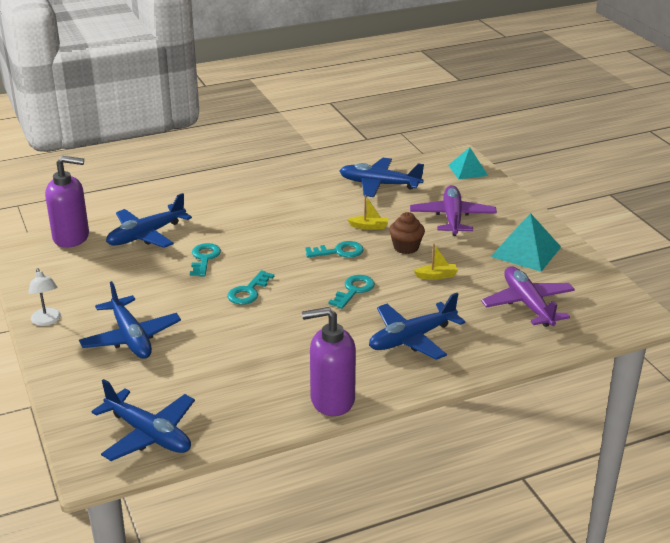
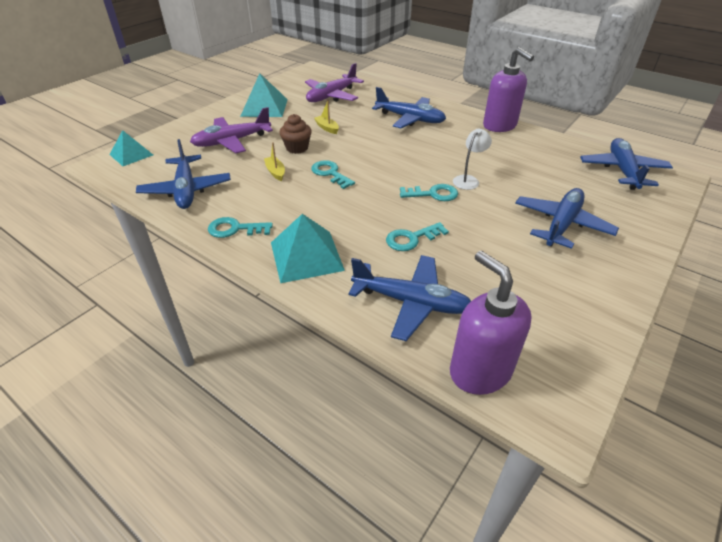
camera: 120 degrees left, 10 degrees up
(47, 321) = (616, 287): white lamp -> white lamp (468, 180)
(237, 212) = (306, 256): none -> turquoise pyramid
(354, 290) = (379, 151): turquoise key -> turquoise key (235, 229)

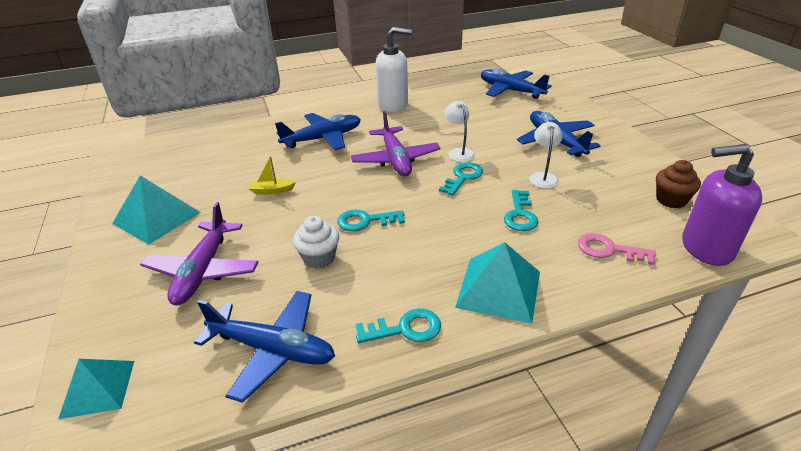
camera: 55 degrees left, 5 degrees down
(235, 229) = (405, 329): turquoise key -> turquoise key turned 135 degrees counterclockwise
(275, 172) = (319, 258): yellow boat -> white cupcake
(297, 148) = (287, 225): brown cupcake -> brown cupcake (671, 200)
(331, 96) = (207, 163): purple plane -> purple plane (395, 160)
(411, 302) = (609, 250): blue plane -> pink key
(485, 234) = (543, 177): none -> white lamp
(500, 126) = (393, 105): purple soap dispenser -> white soap dispenser

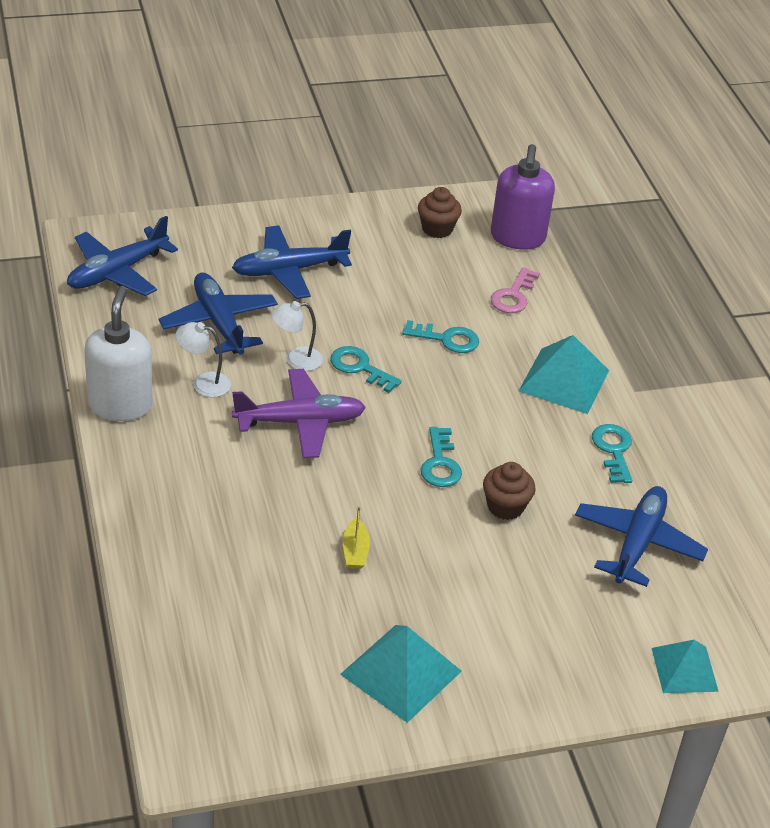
camera: 90 degrees left, 5 degrees up
(203, 271) = (519, 608): purple plane -> none
(319, 258) = (505, 507): white cupcake -> brown cupcake
(323, 139) = (214, 494): blue plane -> blue plane (219, 322)
(543, 177) = (373, 303): white lamp -> white lamp (203, 383)

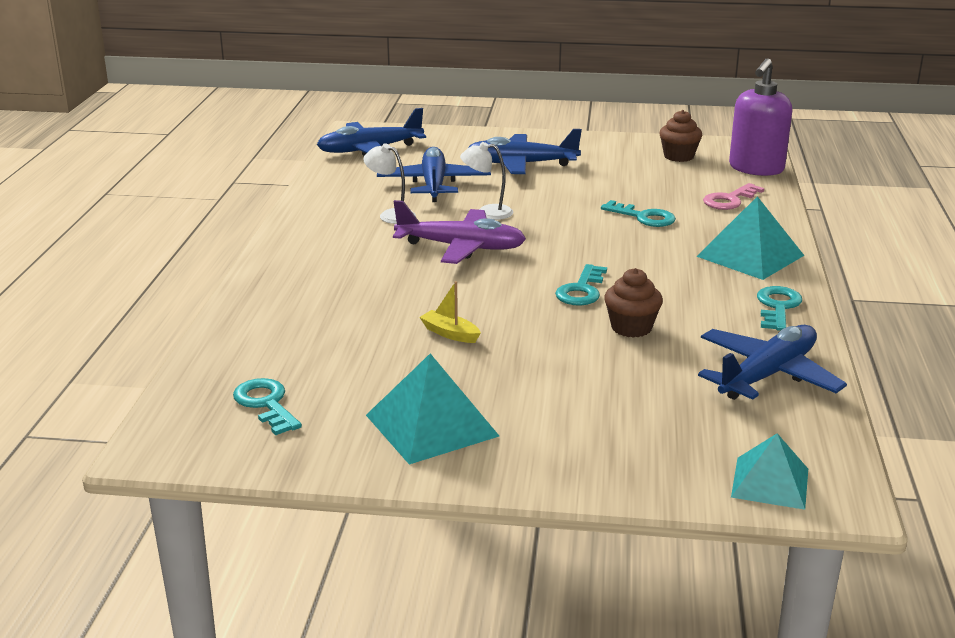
camera: 25 degrees right, 15 degrees down
(120, 405) = (306, 218): white soap dispenser -> none
(355, 551) = (450, 333): yellow boat -> yellow boat turned 105 degrees clockwise
(360, 368) = (544, 223): turquoise key -> turquoise key (266, 404)

